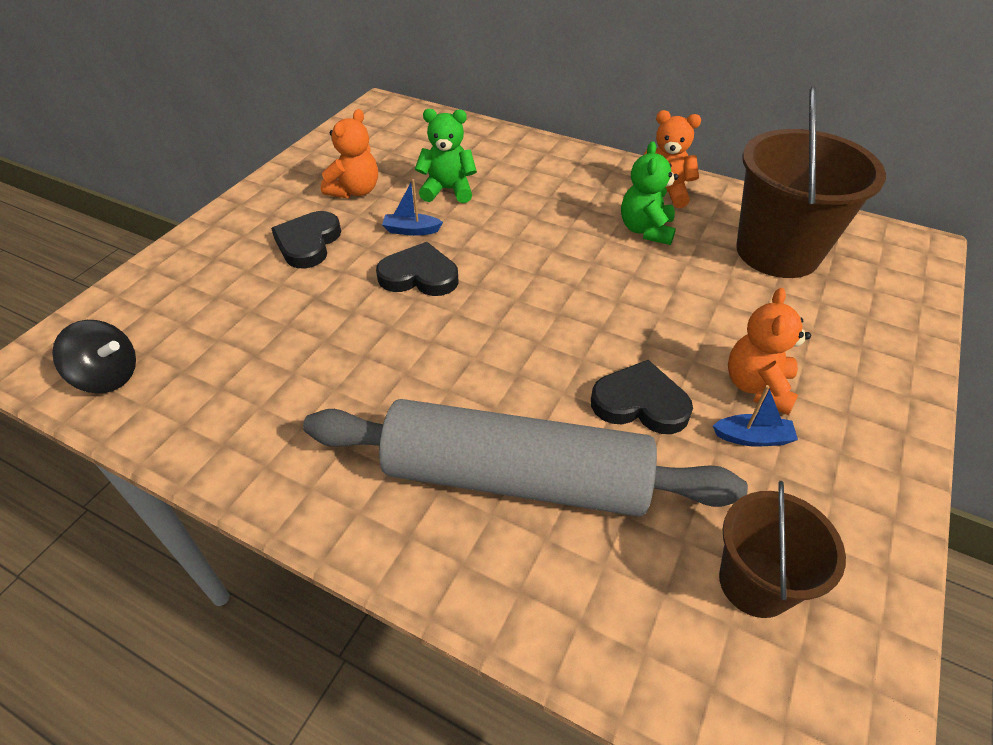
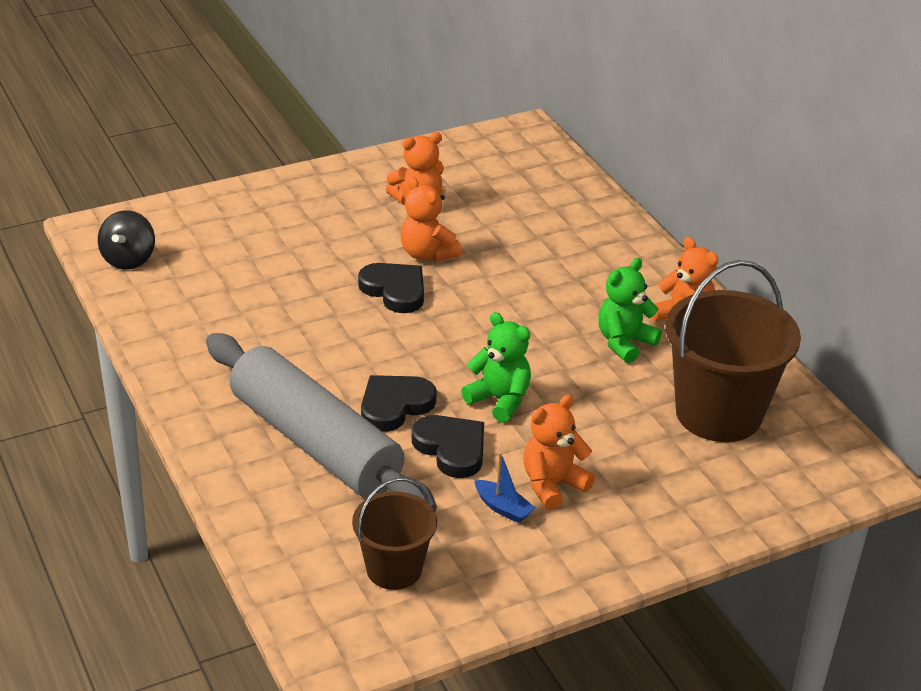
camera: 35 degrees right, 10 degrees down
(108, 377) = (128, 259): black spinning top -> black spinning top turned 45 degrees clockwise
(308, 243) = (338, 228): black heart -> black heart (394, 406)
(411, 230) = (427, 254): blue boat -> orange teddy bear
(448, 190) = (495, 234): green teddy bear -> green teddy bear (499, 400)

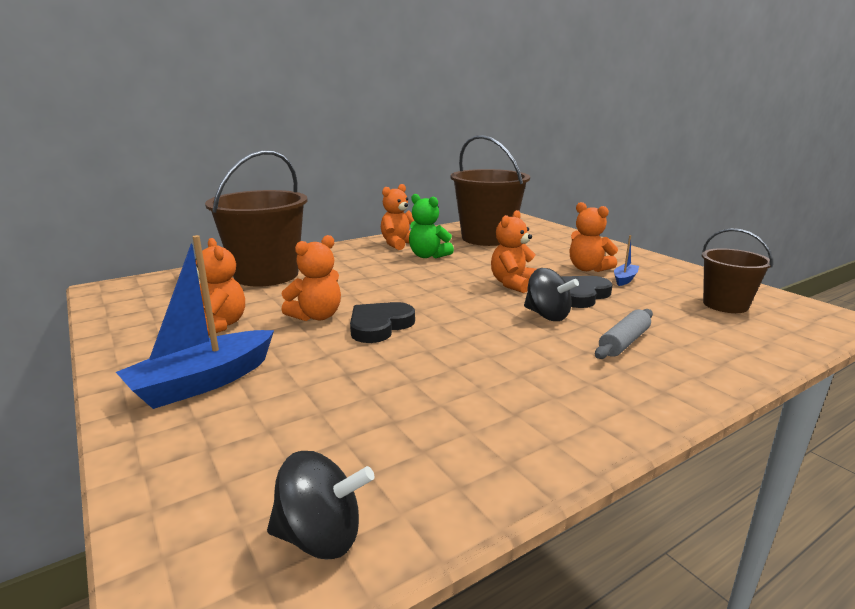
camera: 95 degrees left, 15 degrees down
(311, 205) = (203, 382): none -> blue boat
(315, 443) = (624, 342): grey rolling pin -> grey rolling pin, size x0.41
(394, 406) = (547, 315): black heart -> black spinning top
(499, 400) = (513, 284): green teddy bear -> orange teddy bear
(556, 218) = (266, 275): none -> brown bucket

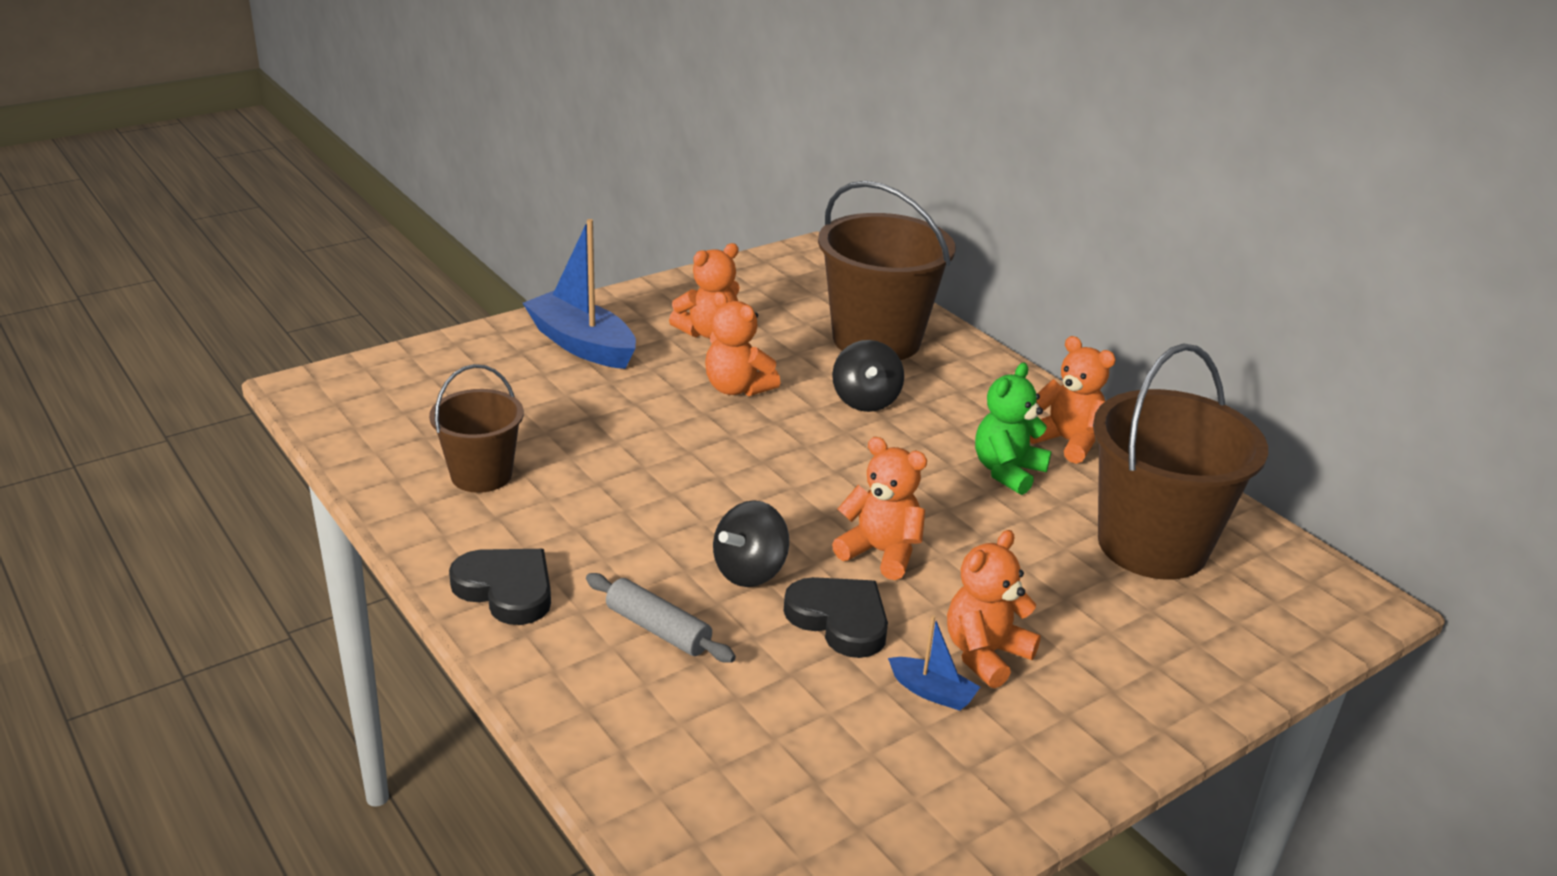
camera: 85 degrees right, 10 degrees up
(321, 537) = (361, 420): black spinning top -> black spinning top (865, 401)
(379, 326) = (710, 432): black heart -> black heart (506, 589)
(725, 305) = (813, 795): brown bucket -> brown bucket (481, 475)

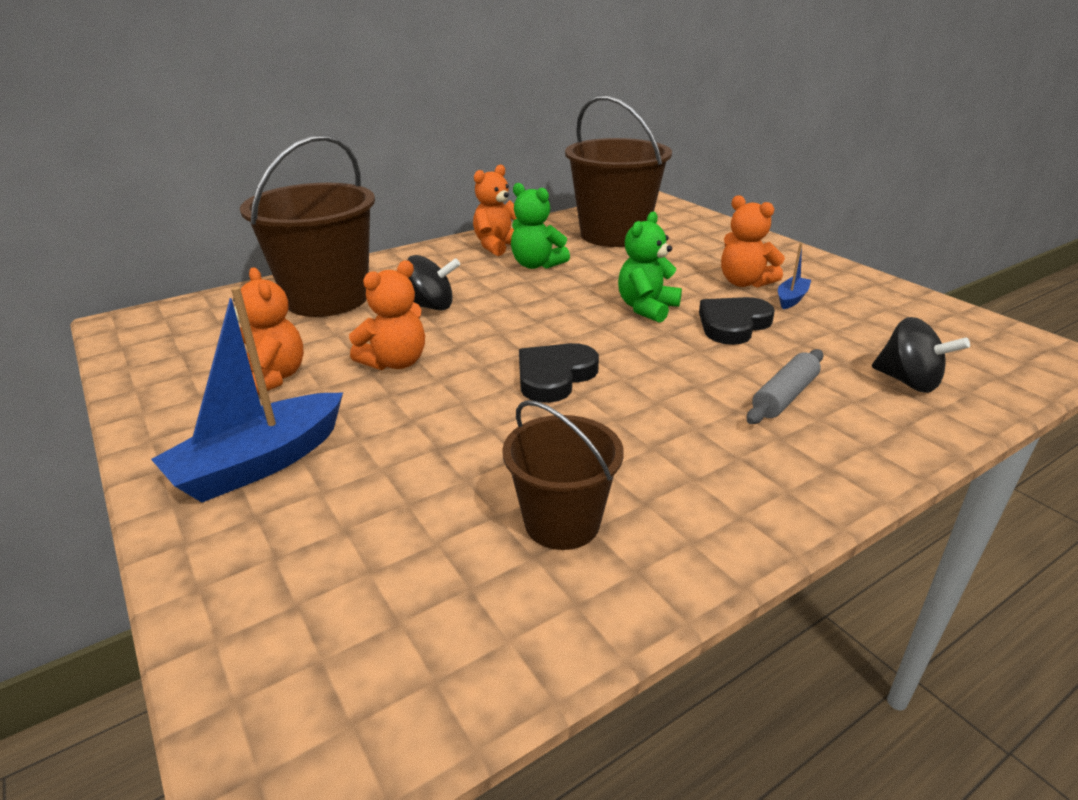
camera: 85 degrees left, 0 degrees up
(506, 589) = (770, 484): black heart -> black heart (554, 376)
(749, 571) = (689, 357): black spinning top -> black spinning top (908, 382)
(880, 552) = (646, 308): orange teddy bear -> green teddy bear

